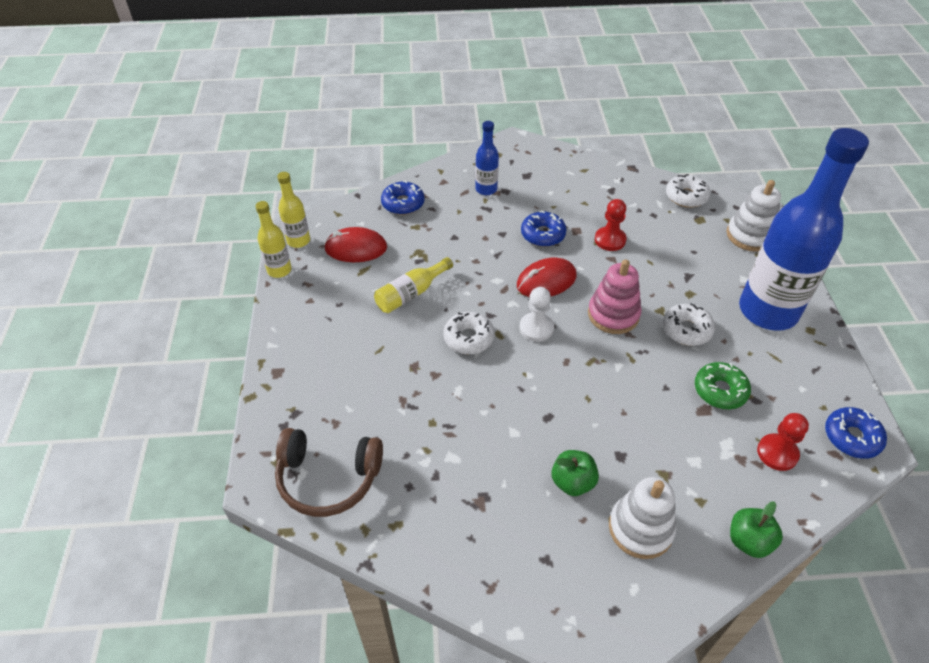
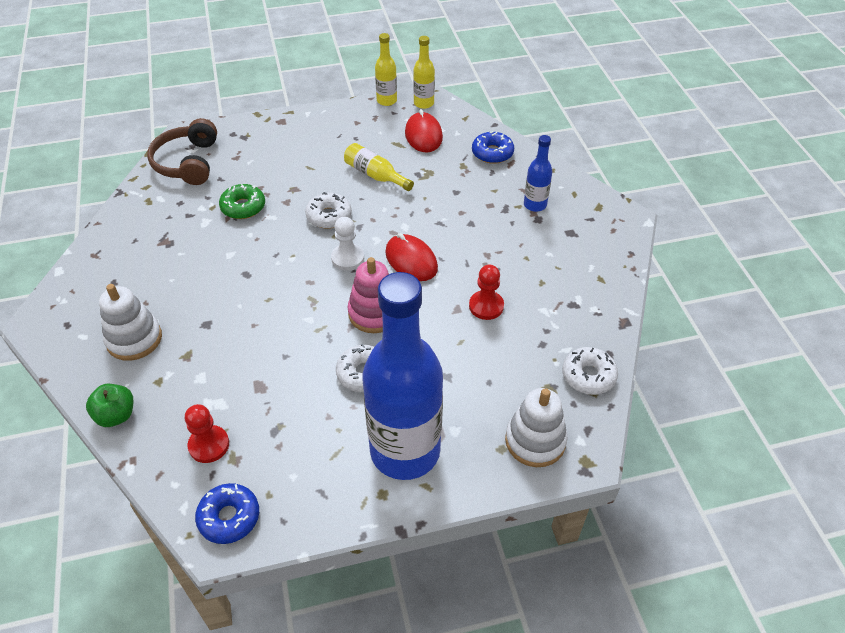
camera: 80 degrees right, 0 degrees up
(543, 234) = (478, 253): blue donut -> none
(572, 482) = (180, 294): green apple -> none
(720, 390) = (284, 400): green donut -> green donut (243, 207)

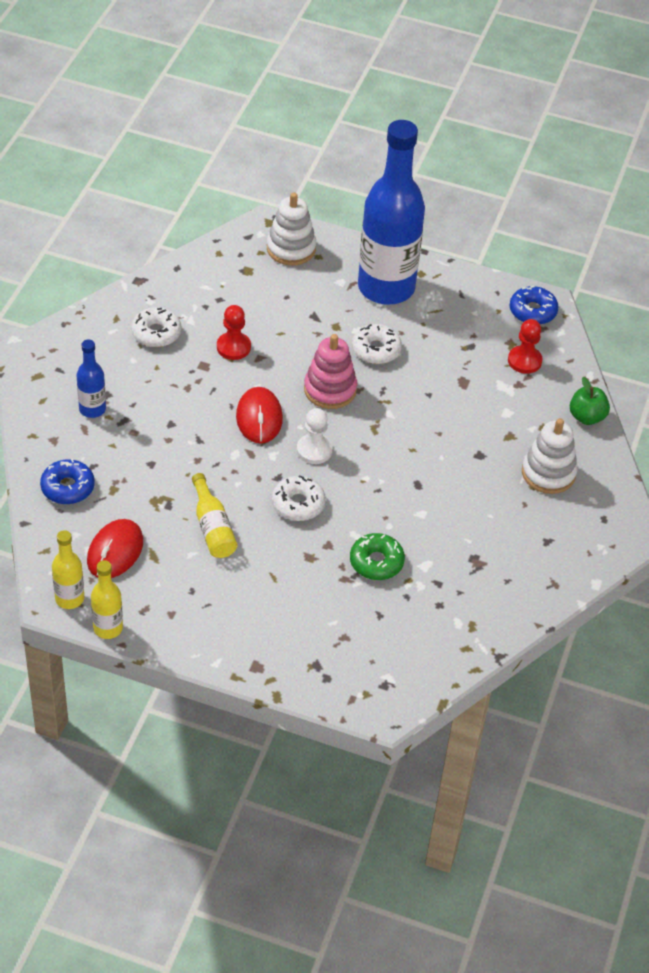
camera: 150 degrees left, 0 degrees up
(188, 162) = (402, 659): brown headphones -> none
(588, 376) = (210, 263): white donut -> white donut (156, 333)

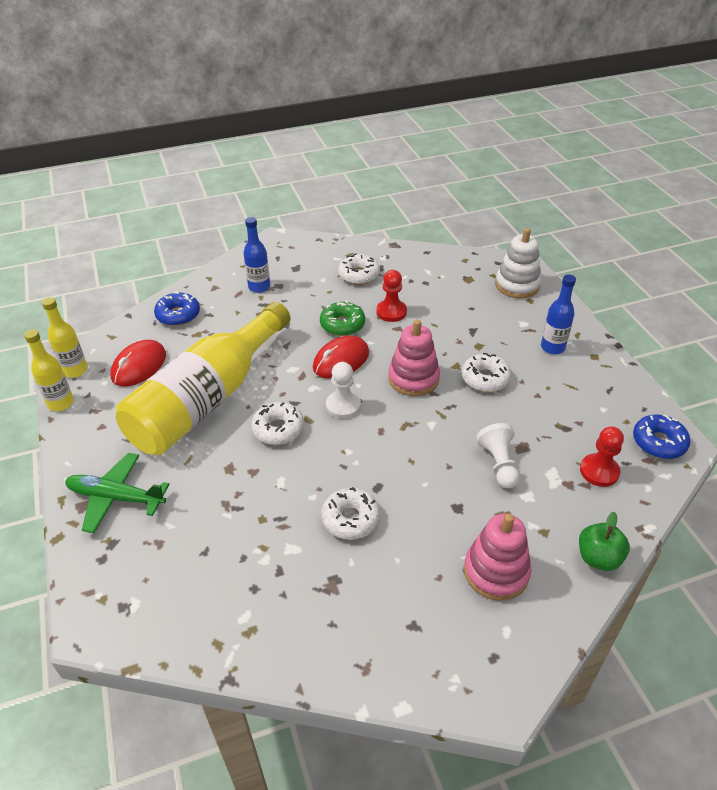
camera: 55 degrees right, 5 degrees down
(115, 551) = (139, 366): red mouse -> red mouse turned 45 degrees counterclockwise
(213, 527) = (208, 398): yellow bottle -> yellow bottle, size x2.31
(269, 641) = (116, 497): none -> green plane
(376, 562) = (263, 513): green donut -> green donut (342, 324)
(386, 287) = (552, 347): blue bottle -> blue bottle, size x0.43
(431, 517) = (351, 519): none -> white donut
(465, 406) = (499, 464): none -> white pawn
(548, 473) = (496, 572): white stacking toy -> pink stacking toy

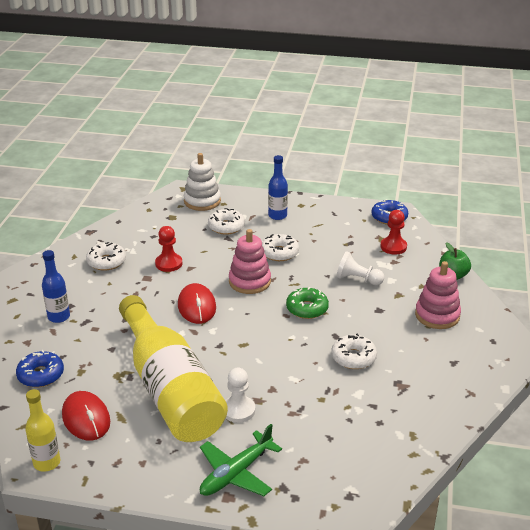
camera: 60 degrees left, 10 degrees down
(61, 403) = (84, 483): yellow bottle -> none
(278, 429) = (240, 362): white donut -> white donut (226, 227)
(342, 324) = (157, 291): green donut -> green donut (307, 308)
(343, 406) = (246, 323): white pawn -> white pawn (238, 410)

